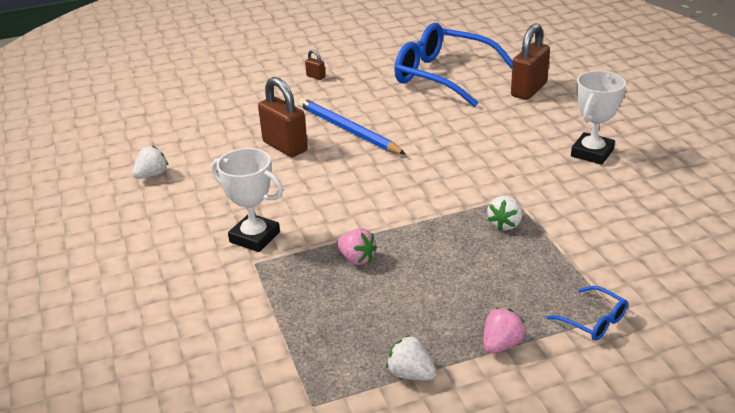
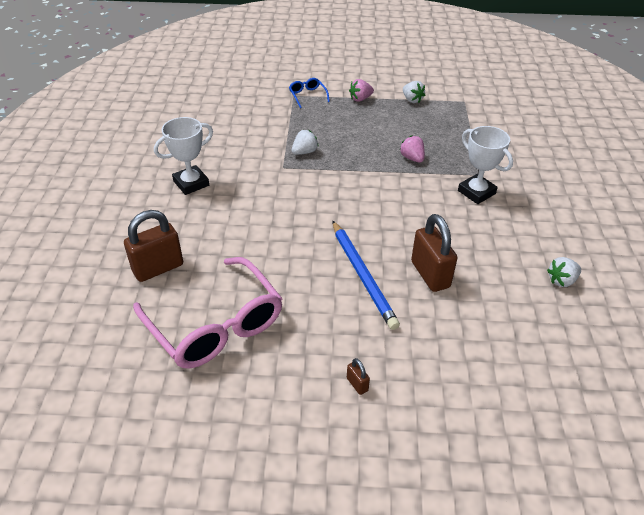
camera: 160 degrees left, 10 degrees up
(443, 76) = (215, 325): blue glasses -> pink glasses

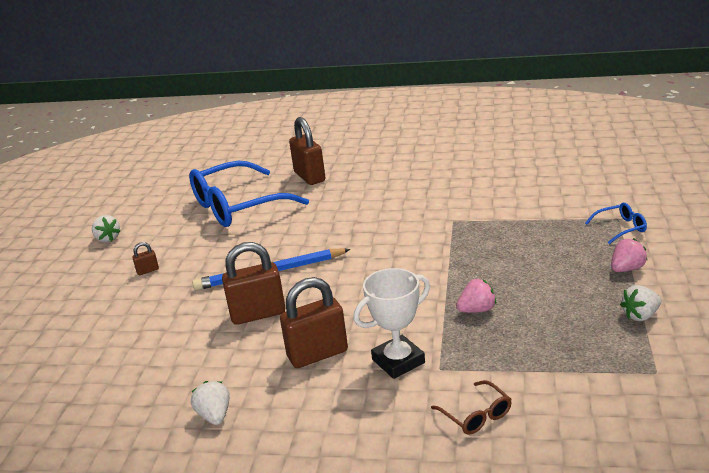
camera: 100 degrees right, 15 degrees down
(191, 183) = (424, 176): white trophy -> none
(215, 325) = (238, 206): pink glasses -> blue glasses
(304, 152) = (484, 232): white strawberry -> white strawberry (108, 238)
(360, 99) = (627, 269): pink strawberry -> pink strawberry turned 75 degrees clockwise
(477, 232) = (317, 354): none -> brown padlock
(519, 161) = (476, 415): none -> brown glasses

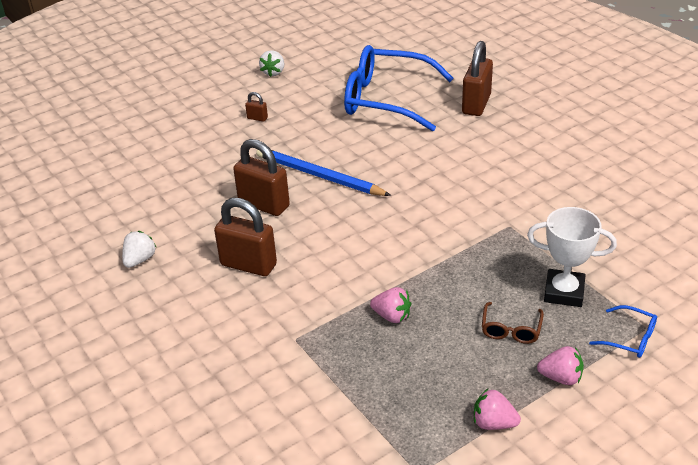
camera: 45 degrees right, 10 degrees up
(398, 361) = (281, 311): white trophy -> white trophy (564, 292)
(476, 415) = (259, 391): brown glasses -> brown glasses (511, 329)
(640, 315) = (493, 423): white strawberry -> pink strawberry

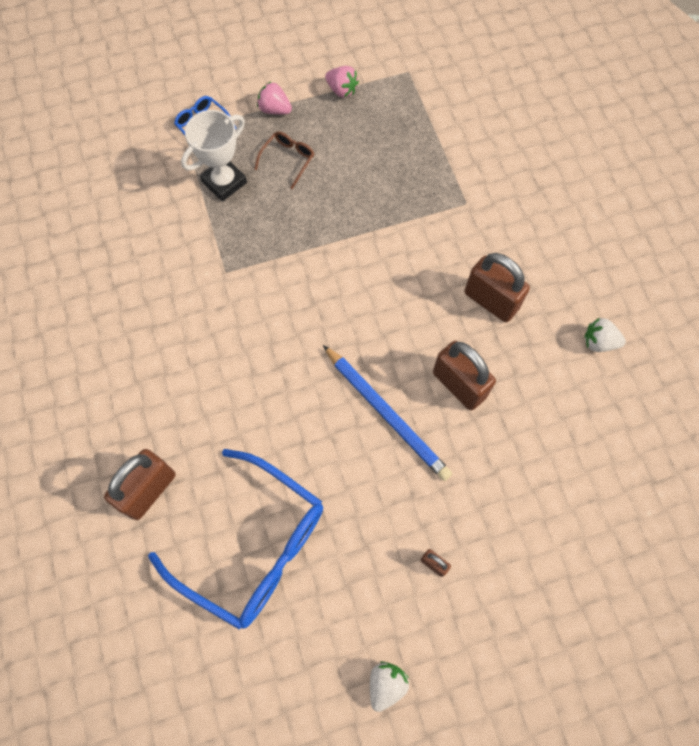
camera: 165 degrees left, 30 degrees up
(140, 260) = (599, 342): white strawberry -> white strawberry turned 60 degrees clockwise
(392, 316) = (378, 201): pink strawberry -> none
(564, 292) = (224, 182): white trophy -> white trophy turned 75 degrees counterclockwise

